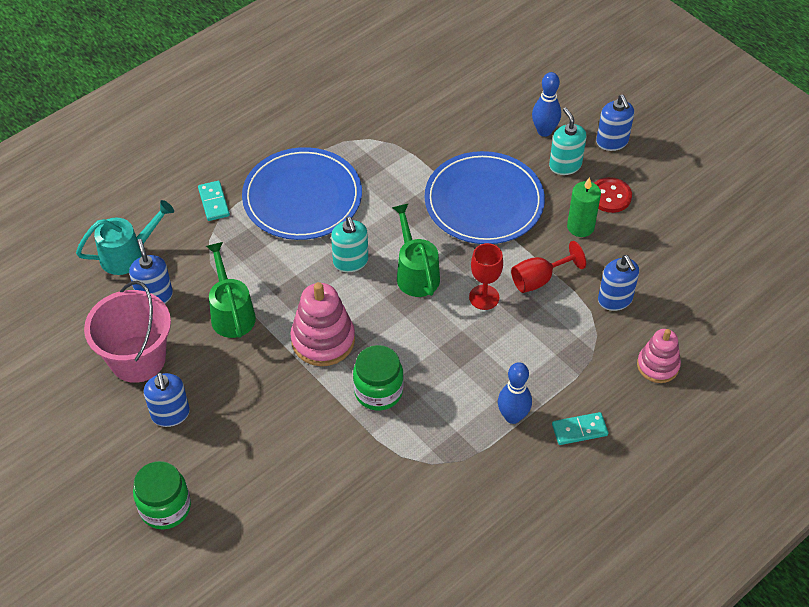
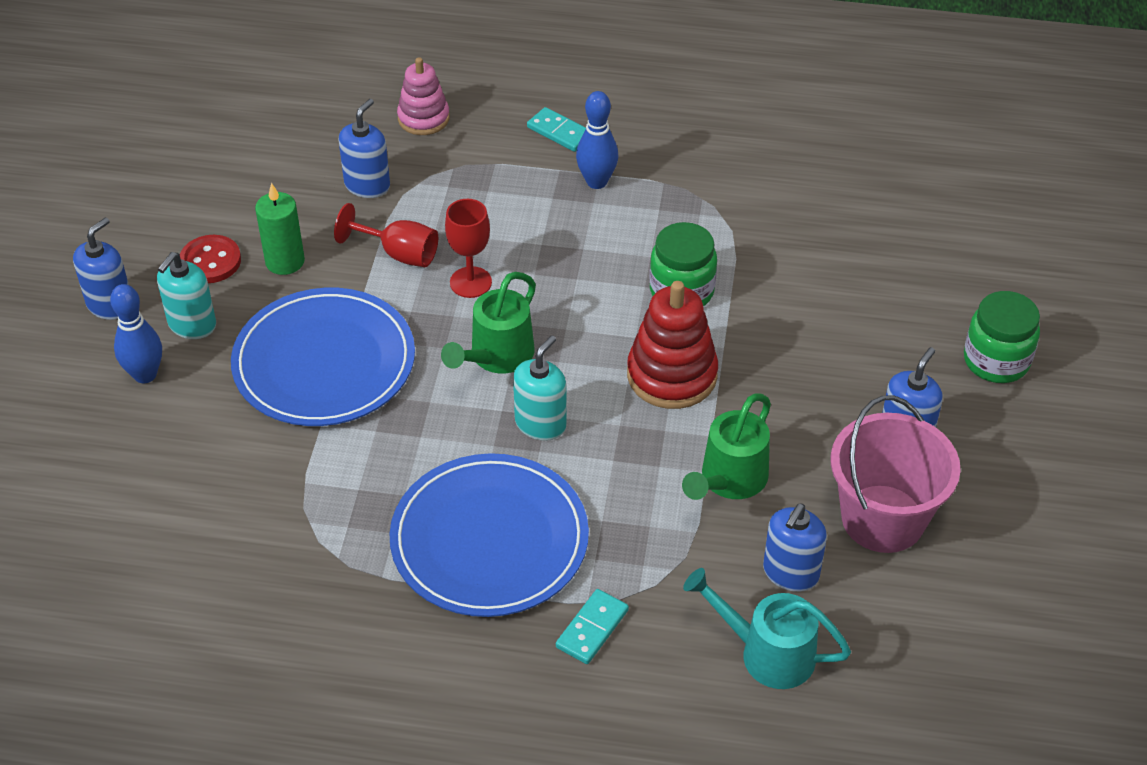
camera: 130 degrees left, 5 degrees down
(323, 340) = (672, 375): pink stacking toy -> red stacking toy

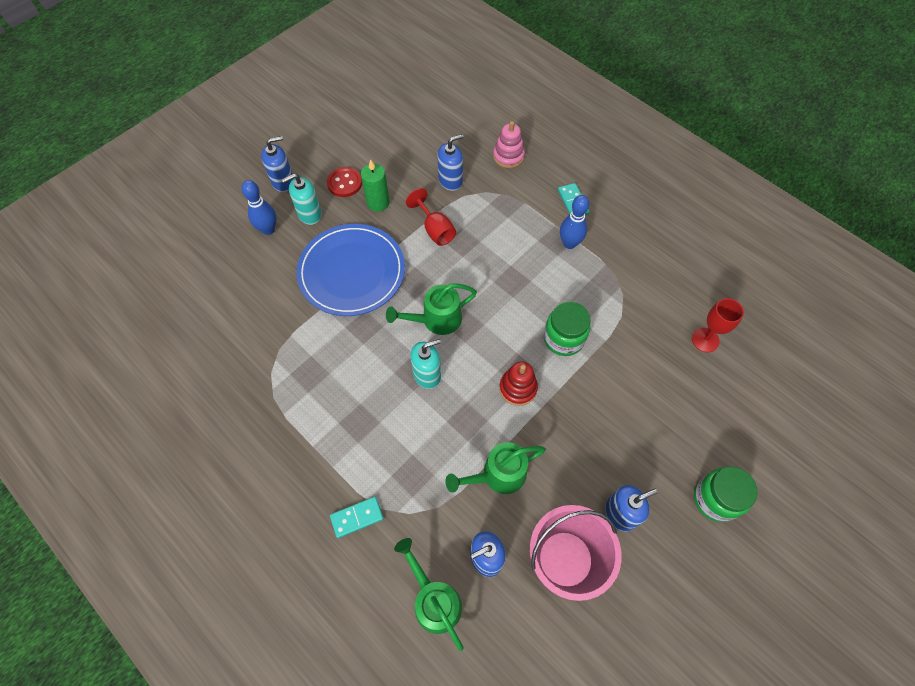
camera: 35 degrees right, 15 degrees up
(470, 282) = (457, 267): red goblet -> red goblet (705, 340)
(489, 540) = (349, 427): blue plate -> none
(672, 375) = (518, 388): red stacking toy -> red stacking toy, size x0.65
(766, 653) = (433, 599): turquoise watering can -> green watering can

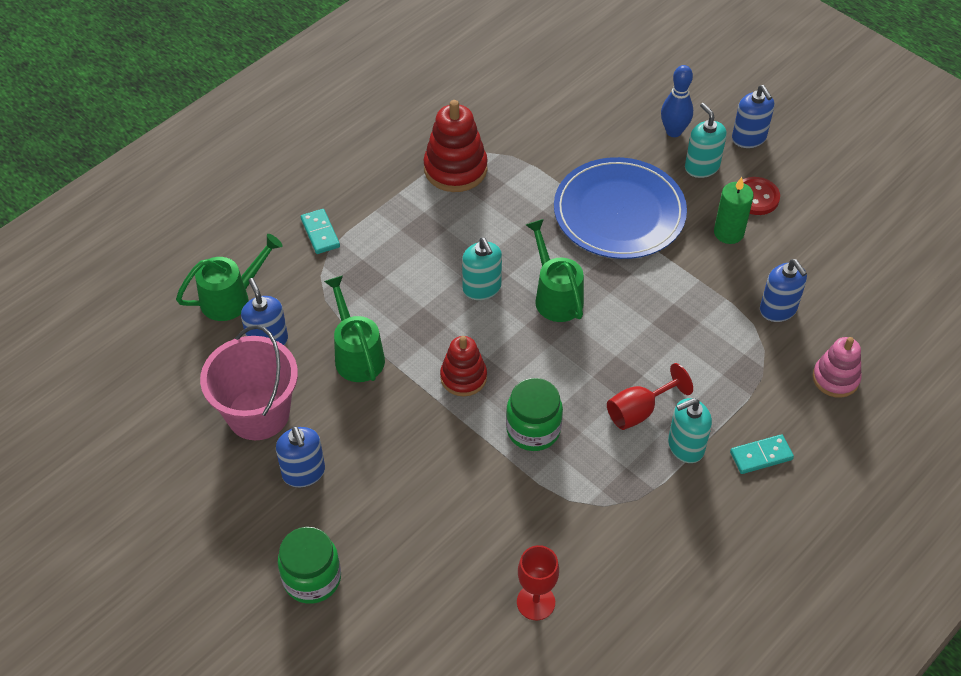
camera: 90 degrees right, 10 degrees down
(289, 396) = (455, 169): none -> red stacking toy
(435, 229) = (692, 293): red goblet -> red goblet (639, 411)
(569, 243) = (685, 446): blue bowling pin -> turquoise soap dispenser

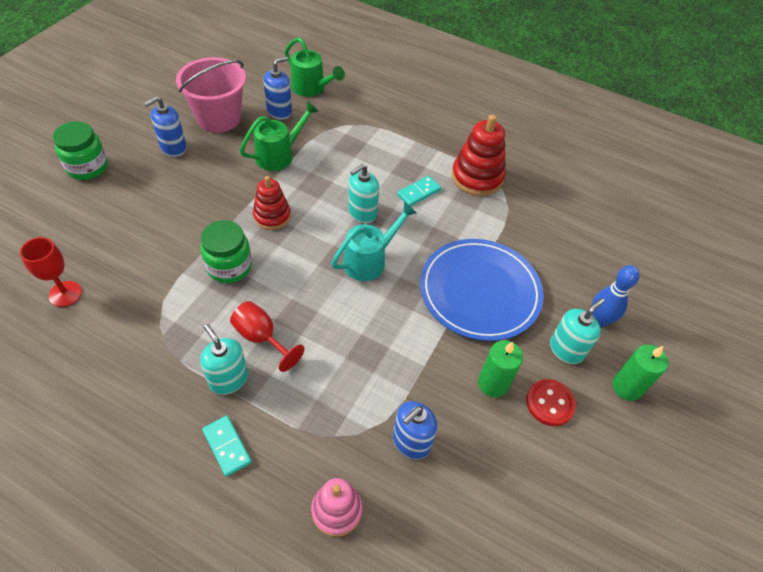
camera: 70 degrees right, 0 degrees up
(320, 233) = (382, 118): turquoise domino -> turquoise domino (418, 192)
(555, 295) = (370, 260): green watering can -> turquoise watering can
(749, 138) = (627, 387): blue soap dispenser -> green candle

